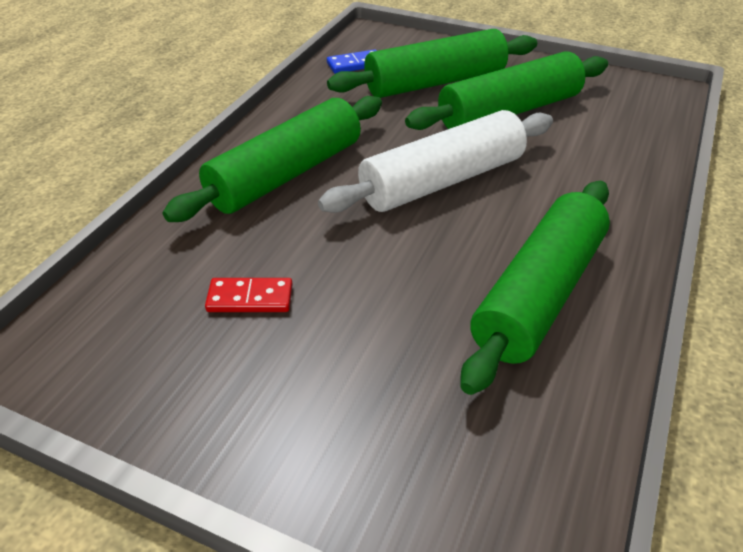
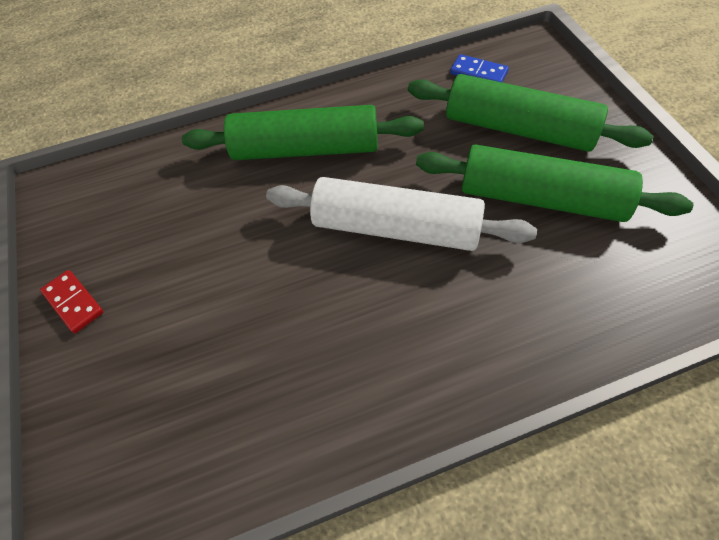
camera: 50 degrees right, 15 degrees up
(250, 298) = (176, 230): red domino -> red domino (73, 302)
(539, 294) = (329, 374): green rolling pin -> none

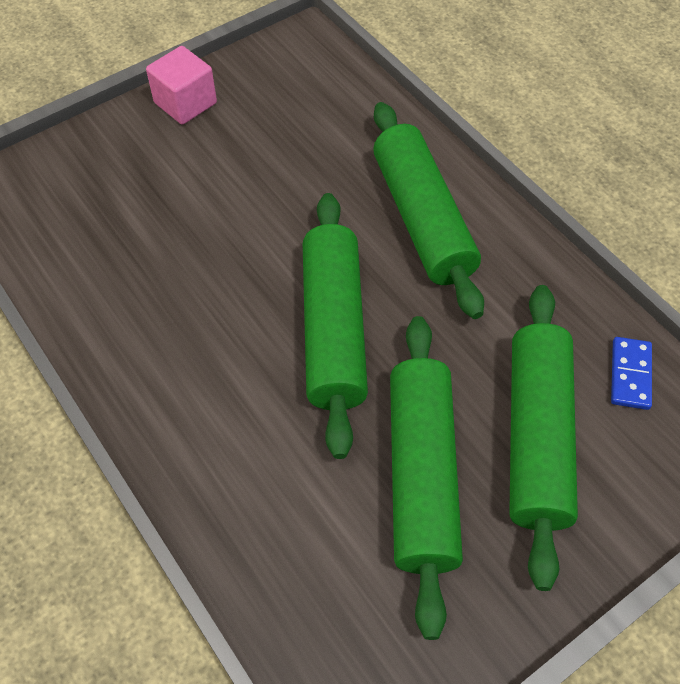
camera: 70 degrees right, 0 degrees up
(73, 302) = (185, 103): red domino -> pink cube
(396, 228) = (333, 330): white rolling pin -> green rolling pin

